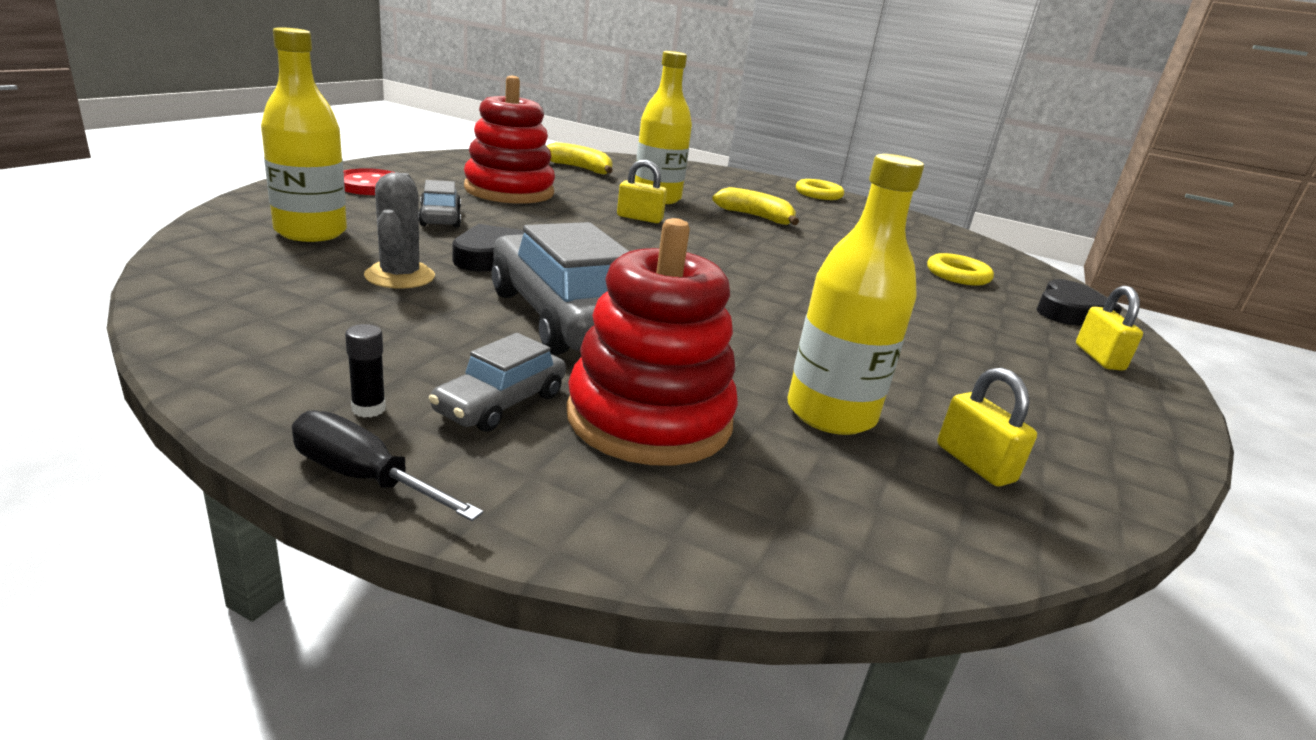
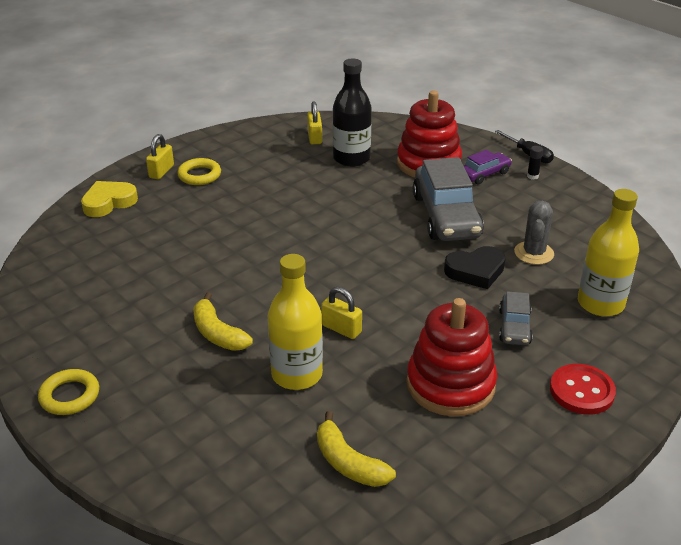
camera: 155 degrees left, 10 degrees up
(500, 403) = (484, 174): grey car -> purple car
(830, 414) = (351, 158): yellow bottle -> black bottle
(957, 275) = (133, 241): yellow ring -> yellow ring (199, 175)
(1069, 312) = (109, 202): black heart -> yellow heart

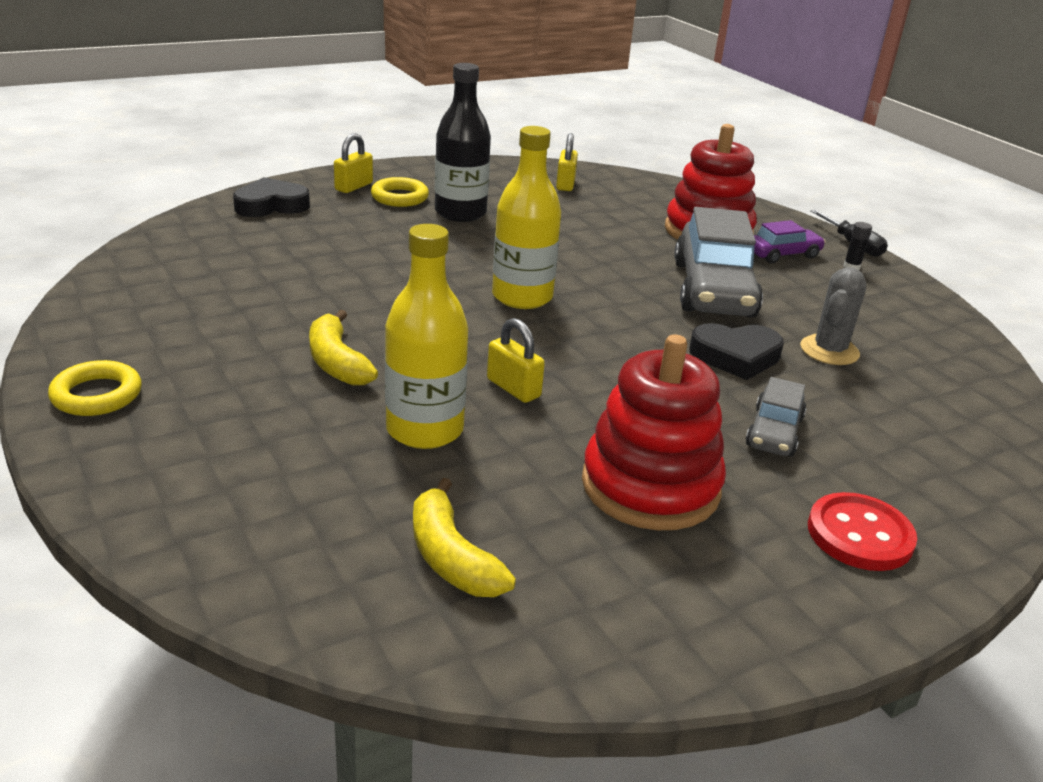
camera: 10 degrees right, 5 degrees down
(109, 202) = (271, 205): yellow heart -> black heart
(351, 158) = (605, 211): black bottle -> black bottle (460, 213)
(600, 304) = (917, 428): yellow bottle -> yellow bottle (522, 297)

